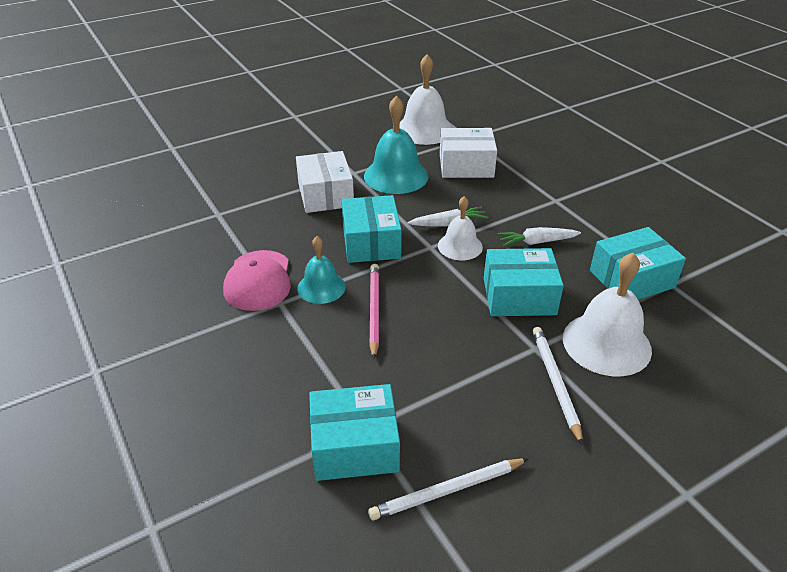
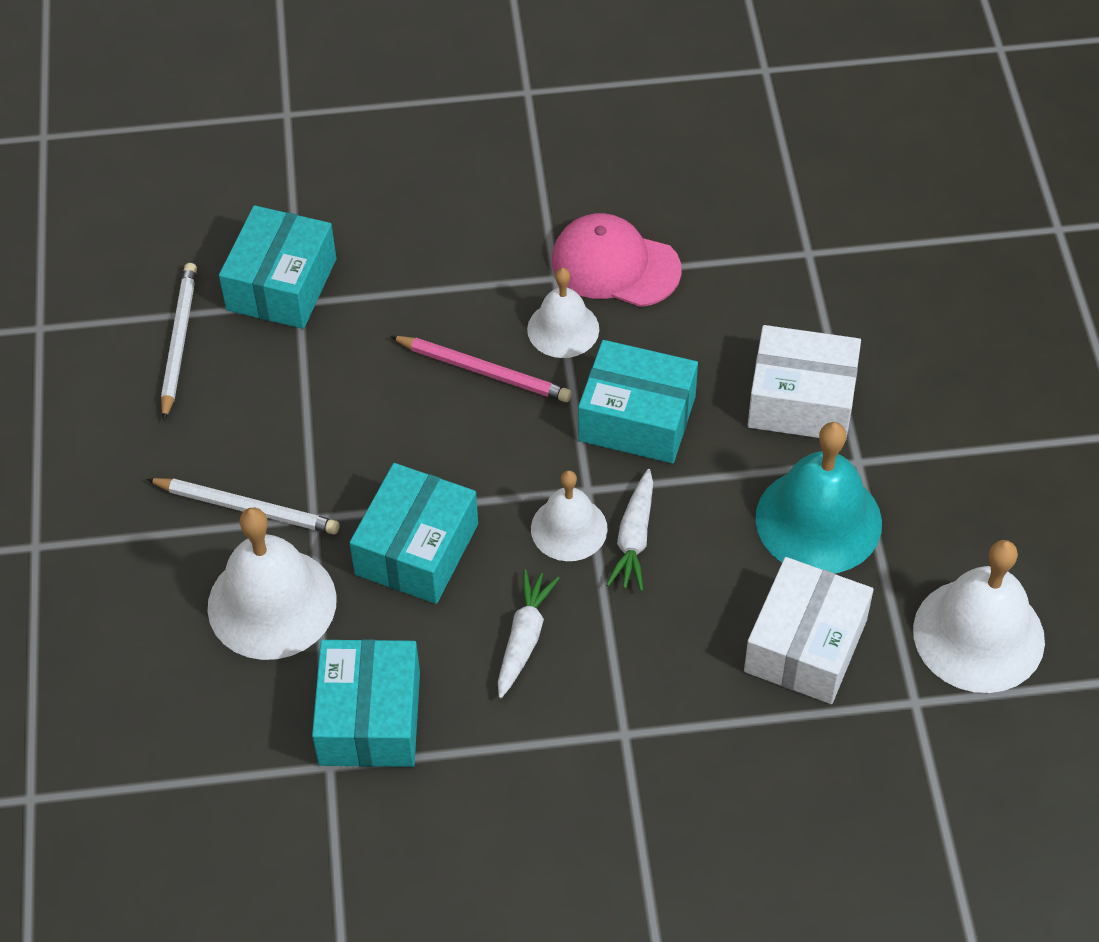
camera: 115 degrees right, 15 degrees up
(321, 287) = (563, 329): turquoise bell -> white bell

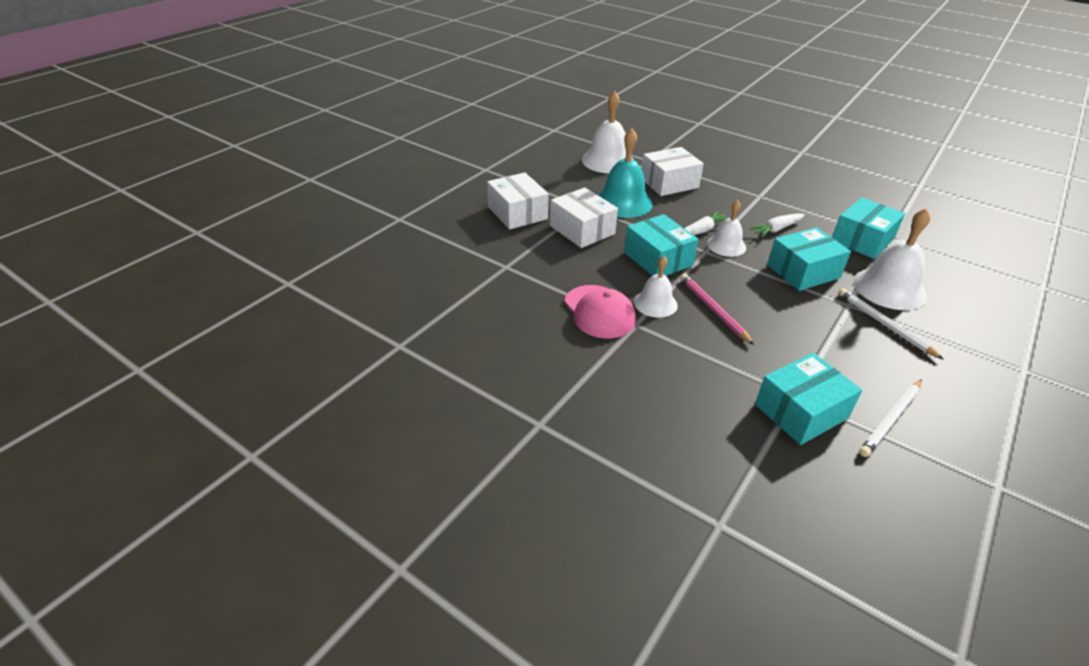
camera: 140 degrees left, 15 degrees down
(932, 365) = (517, 213): none -> white box

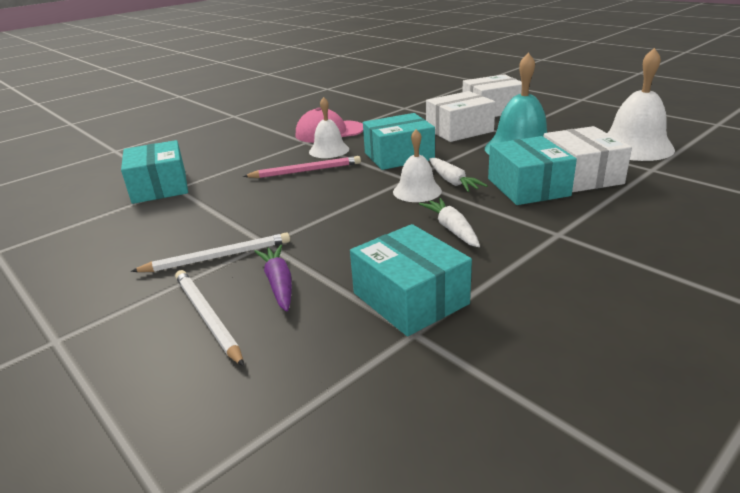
camera: 105 degrees right, 10 degrees down
(803, 271) = (346, 228): turquoise box -> turquoise box (528, 187)
(889, 288) = (279, 284): white bell -> purple carrot
(891, 419) = (108, 222): white pencil -> white pencil (207, 317)

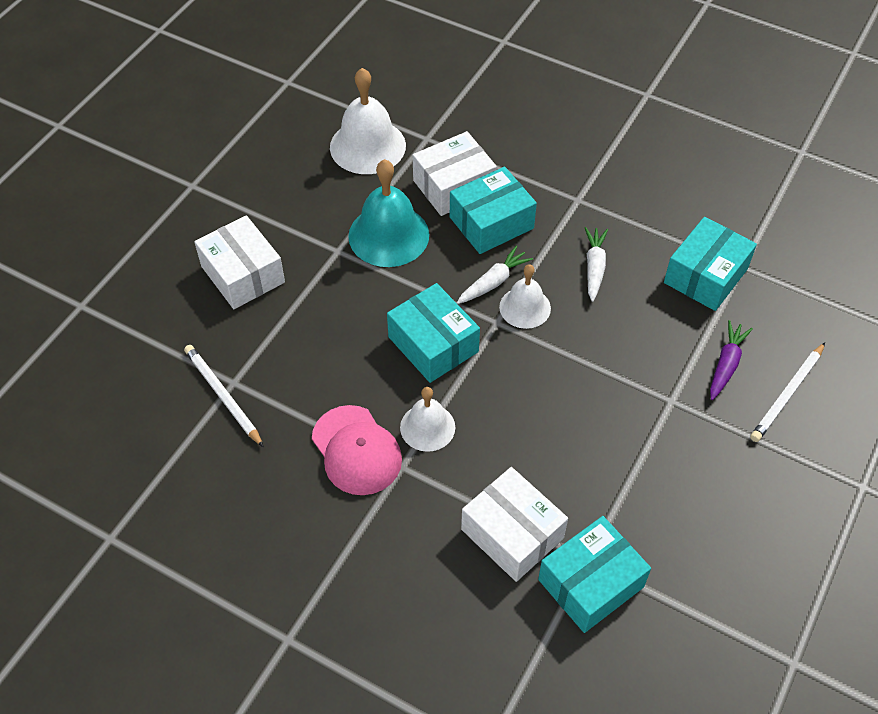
camera: 110 degrees left, 25 degrees up
(217, 257) = (709, 430): white pencil -> white pencil (223, 396)
(279, 284) = (726, 364): purple carrot -> purple carrot turned 150 degrees clockwise
(306, 171) = (499, 430): pink pencil -> none
(452, 229) = (594, 267): white carrot -> white carrot turned 135 degrees clockwise
(459, 130) = (332, 299): white box -> white box (512, 534)

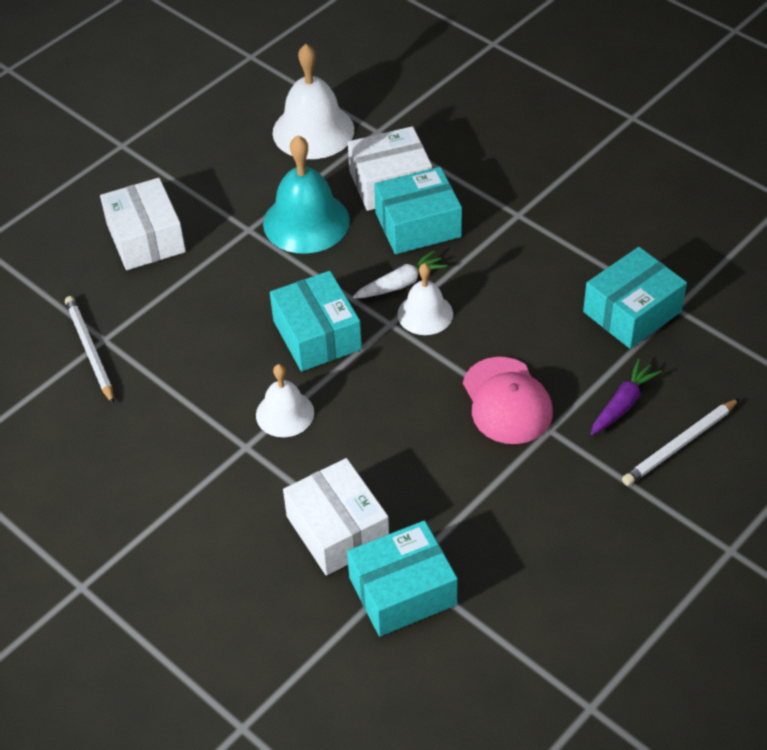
camera: 15 degrees right, 5 degrees down
(356, 450) = (205, 424): pink cap -> pink cap (507, 401)
(594, 267) = (513, 285): white carrot -> none

